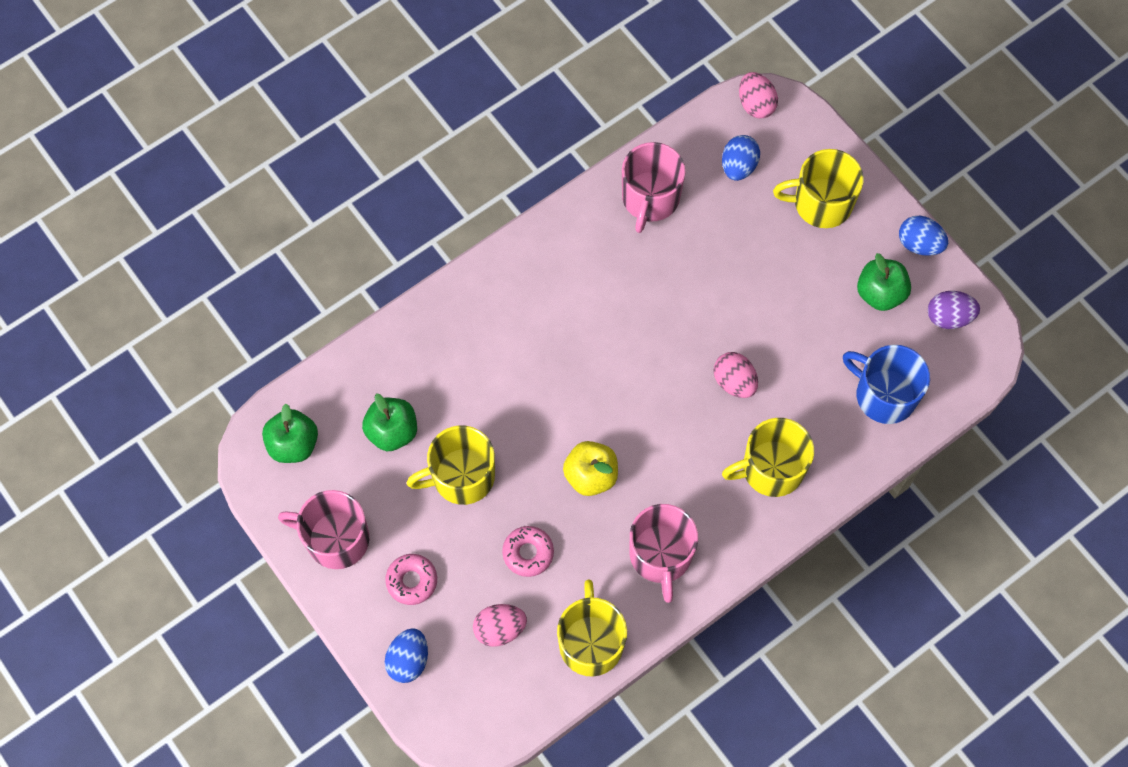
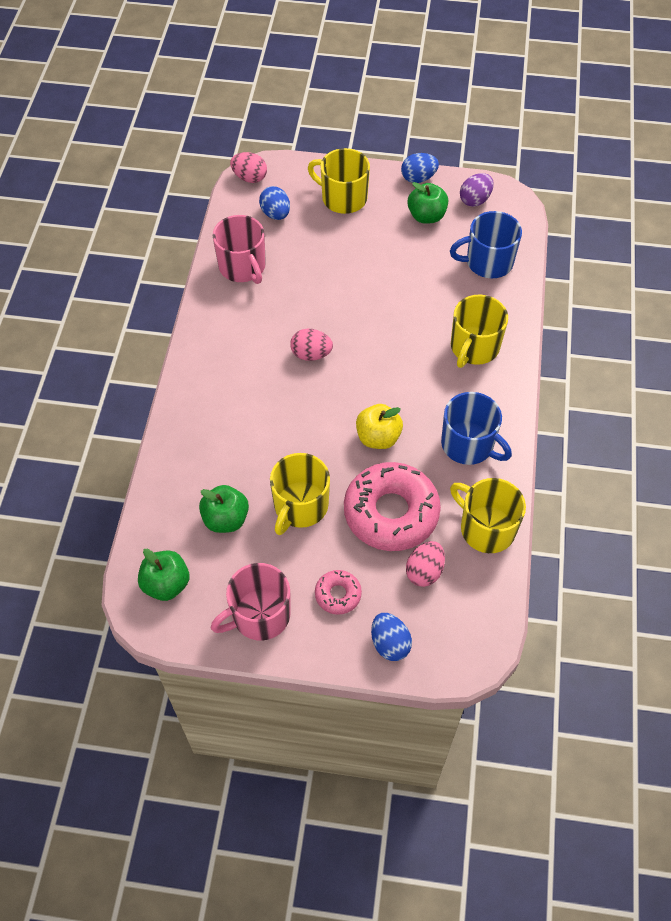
camera: 45 degrees left, 10 degrees down
(528, 553) = (391, 513): pink donut -> pink donut, size x2.14
(660, 555) = (469, 444): pink mug -> blue mug
(734, 382) = (401, 320): pink egg -> pink egg (311, 354)
(821, 203) = (343, 198): yellow mug -> yellow mug turned 75 degrees clockwise

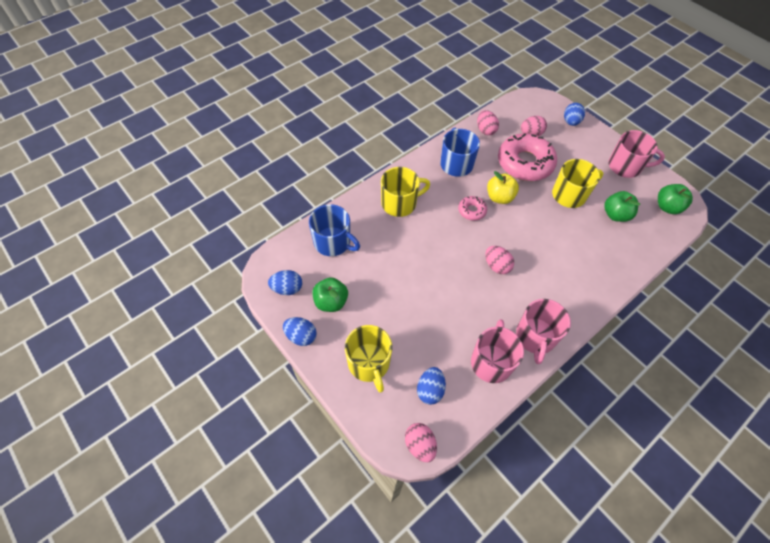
camera: 140 degrees left, 0 degrees up
(219, 314) = (535, 337): none -> pink mug
(338, 594) = (580, 151): pink donut -> pink donut (472, 211)
(475, 200) = (287, 288): purple egg -> blue egg
(486, 528) = (485, 130): yellow mug -> pink egg

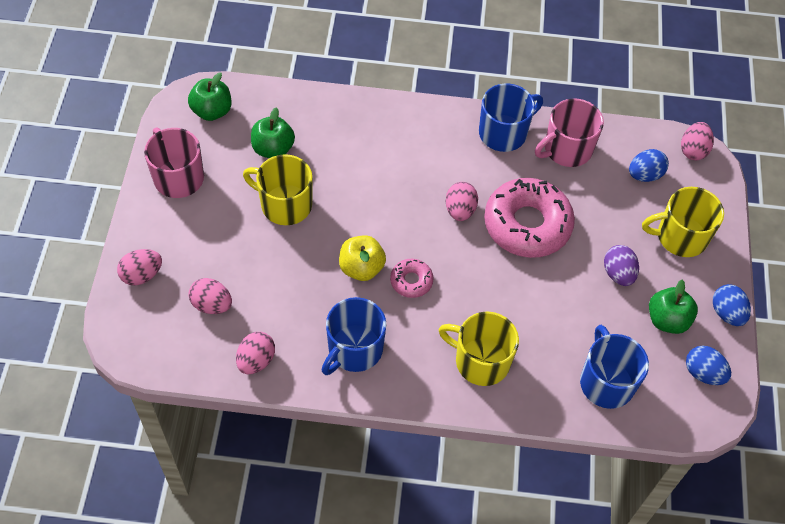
camera: 135 degrees left, 0 degrees up
(369, 363) = (680, 237): yellow mug -> yellow mug turned 120 degrees counterclockwise
(381, 305) = (618, 274): none -> purple egg
(525, 163) = (276, 278): pink donut -> pink donut (527, 224)
(535, 337) = (504, 133): pink mug -> blue mug
(571, 122) = (142, 275): blue egg -> pink egg

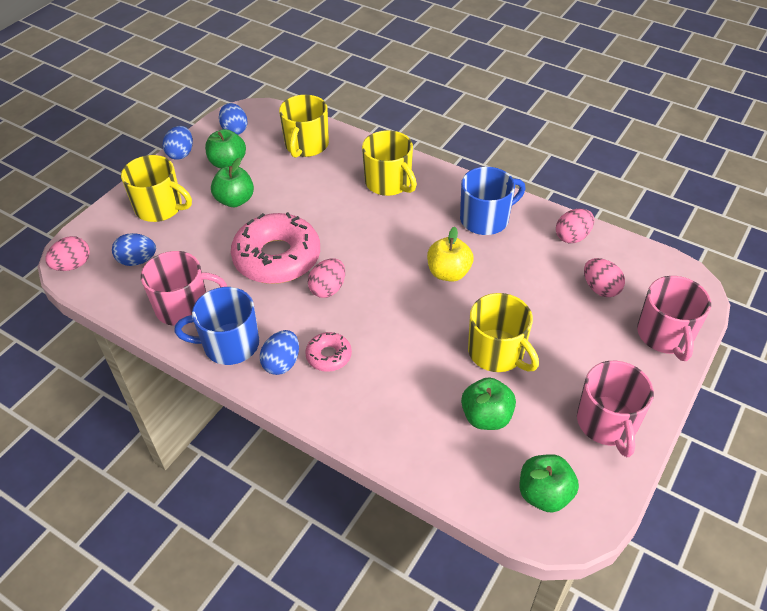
camera: 150 degrees left, 10 degrees down
(142, 275) = (665, 335): pink egg -> pink mug
(411, 281) = (410, 249): pink donut -> pink donut (329, 356)
(452, 133) = (282, 363): none -> blue egg
(606, 382) = (306, 145): blue mug -> yellow mug
(618, 274) = (235, 200): purple egg -> green apple

